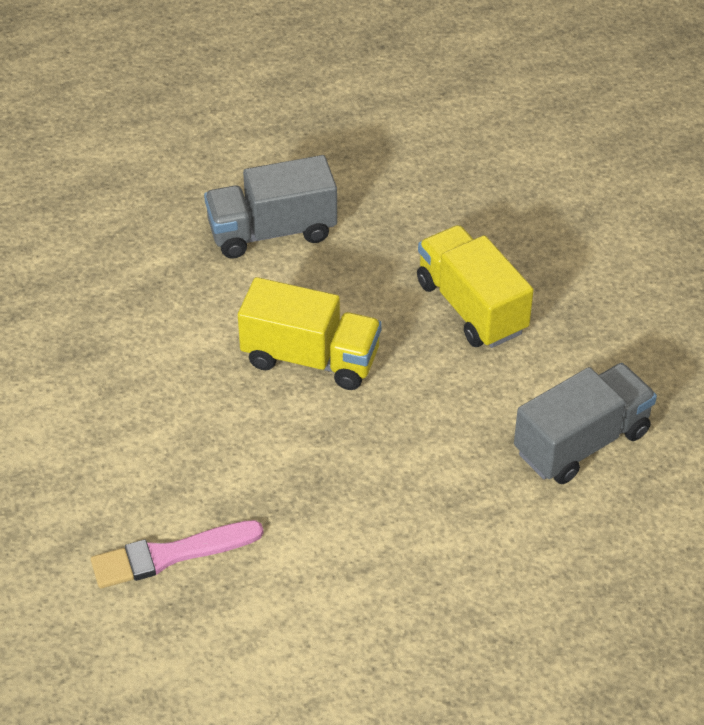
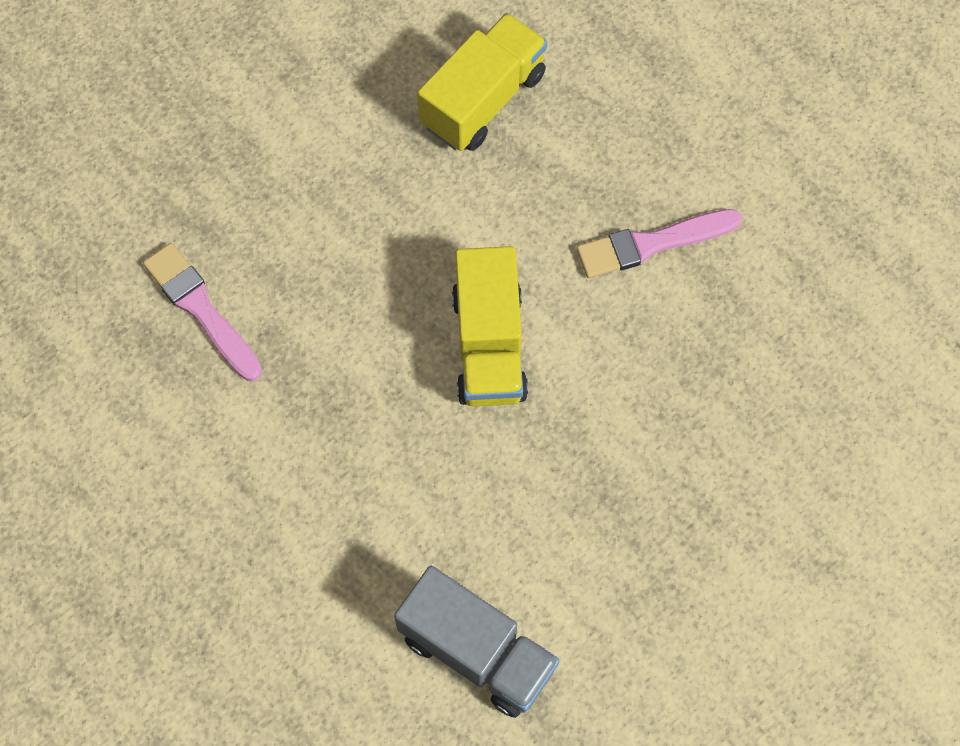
camera: 70 degrees right, 20 degrees up
(272, 231) = (652, 244): grey truck -> pink brush
(471, 307) = (626, 481): yellow truck -> yellow truck (483, 99)

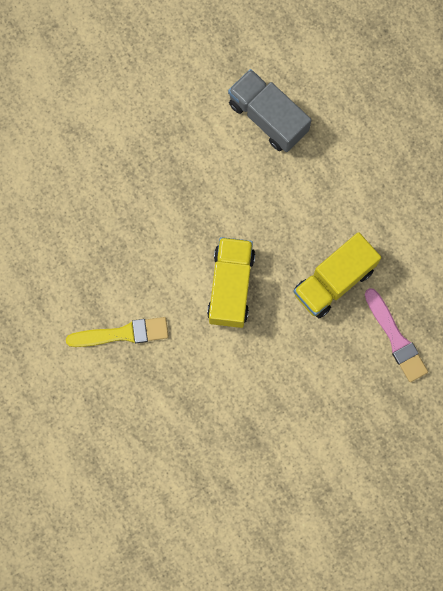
camera: 170 degrees left, 10 degrees up
(483, 99) = (205, 449): yellow truck -> yellow truck (334, 281)
(652, 244) = (122, 334): pink brush -> yellow brush

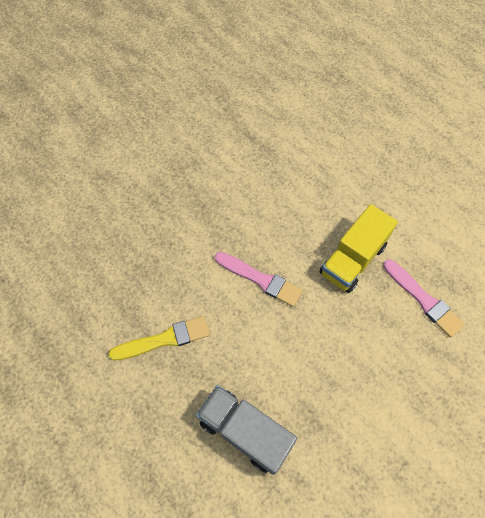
camera: 10 degrees left, 15 degrees down
(231, 287) = (260, 279): yellow truck -> pink brush
(268, 117) = (264, 144): grey truck -> grey truck (245, 431)

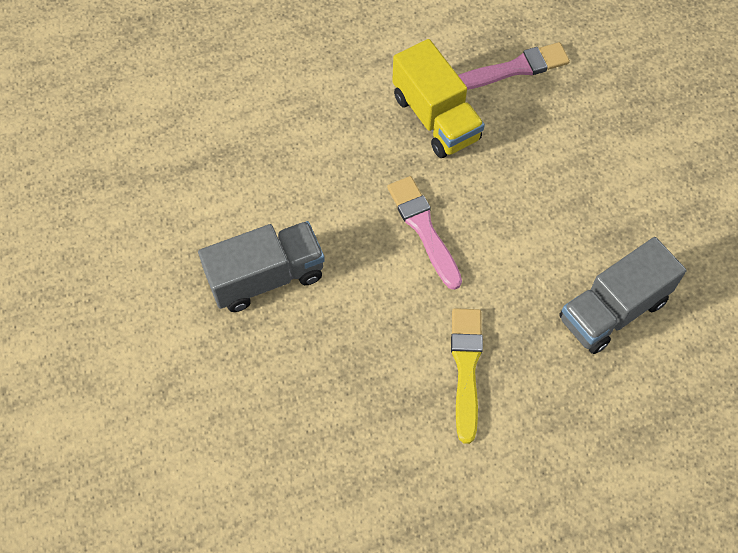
camera: 70 degrees left, 0 degrees up
(189, 201) = (266, 277): none -> grey truck
(260, 279) = (423, 228): pink brush -> pink brush turned 75 degrees counterclockwise

